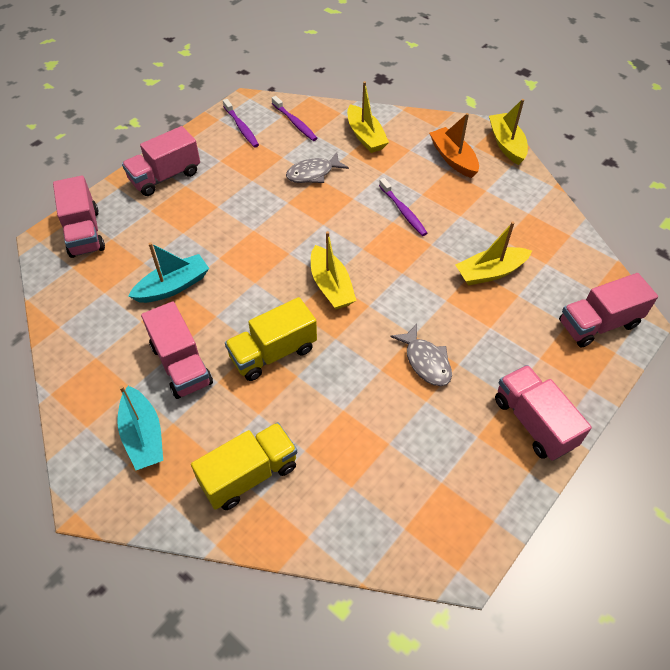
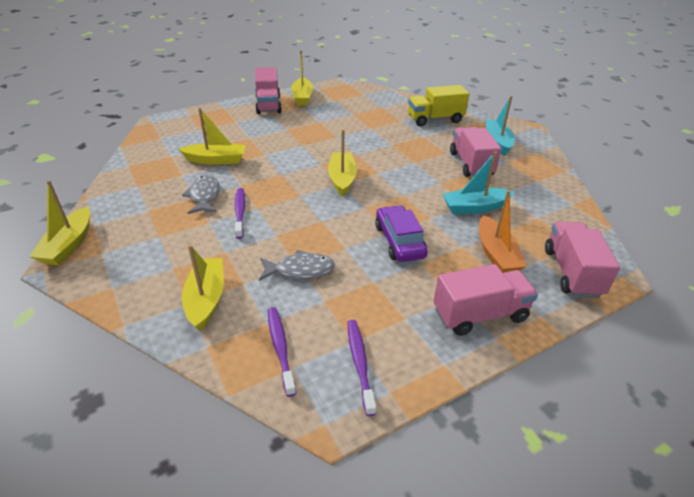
camera: 160 degrees left, 15 degrees down
(242, 222) = (399, 241): none -> purple car
(273, 353) = (403, 156): yellow truck -> none
(426, 361) = (305, 133): grey fish -> grey fish (204, 196)
(453, 159) = (140, 245): orange boat -> orange boat (496, 254)
(500, 470) = (302, 97): none -> yellow boat
(598, 324) = (181, 125): pink truck -> none

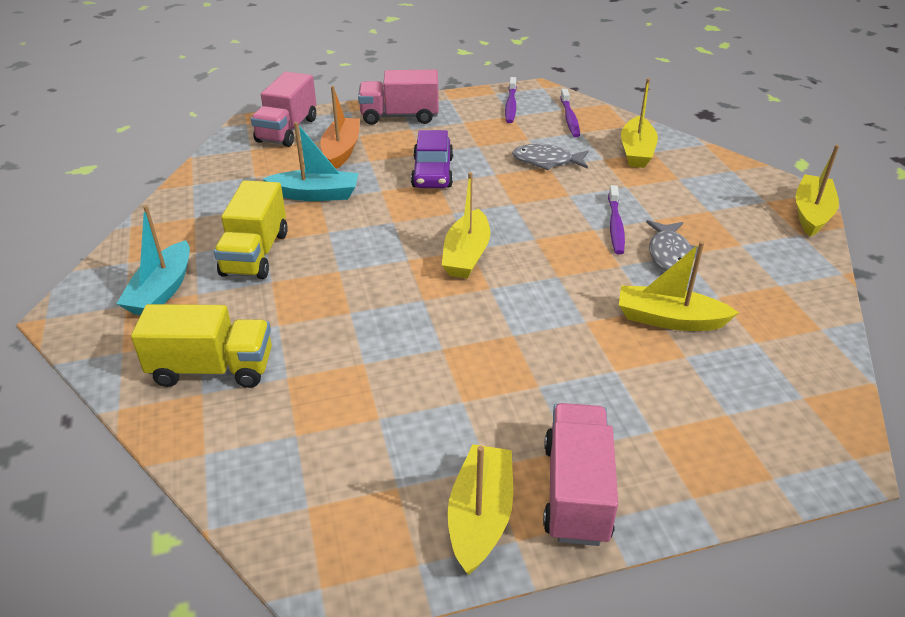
camera: 165 degrees left, 0 degrees up
(471, 164) = (255, 254): pink truck -> yellow truck

